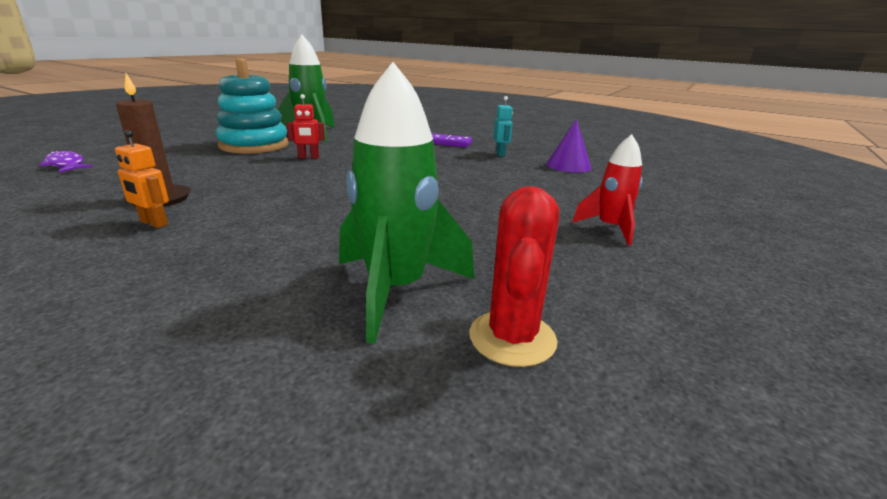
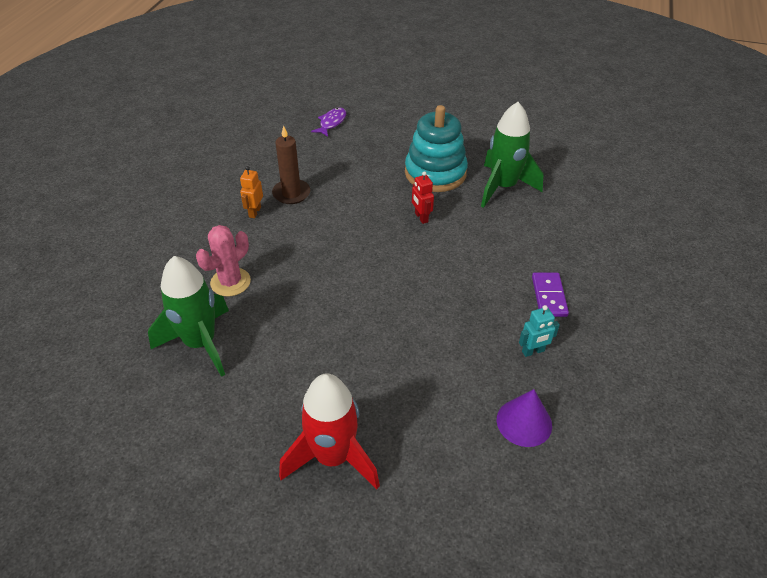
camera: 75 degrees right, 20 degrees up
(284, 254) = (230, 282): none -> pink cactus
(512, 338) = (162, 403): red cactus -> none
(610, 228) = (333, 457): red rocket -> red rocket, size x1.66

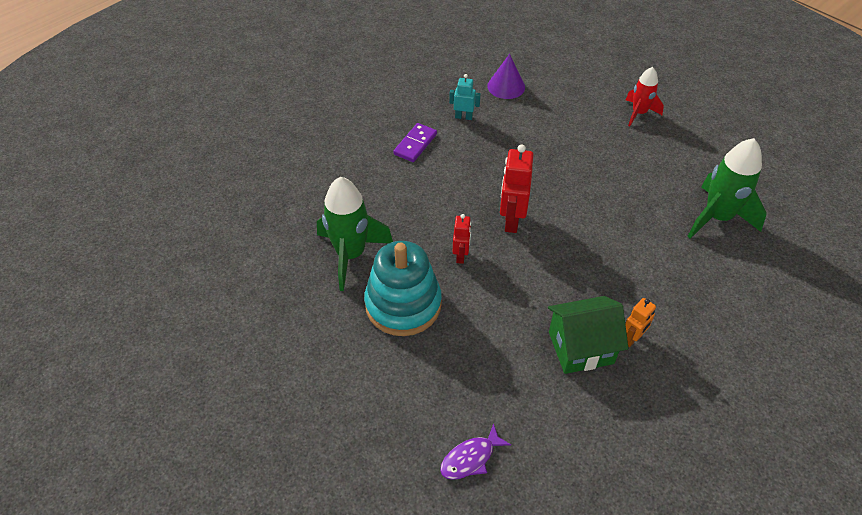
camera: 150 degrees left, 5 degrees up
(230, 282) = (679, 263): pink cactus -> none
(291, 193) = (581, 348): brown candle -> green house
(333, 457) = (639, 113): red rocket -> red rocket, size x0.60
(400, 260) = (511, 220): none -> red robot

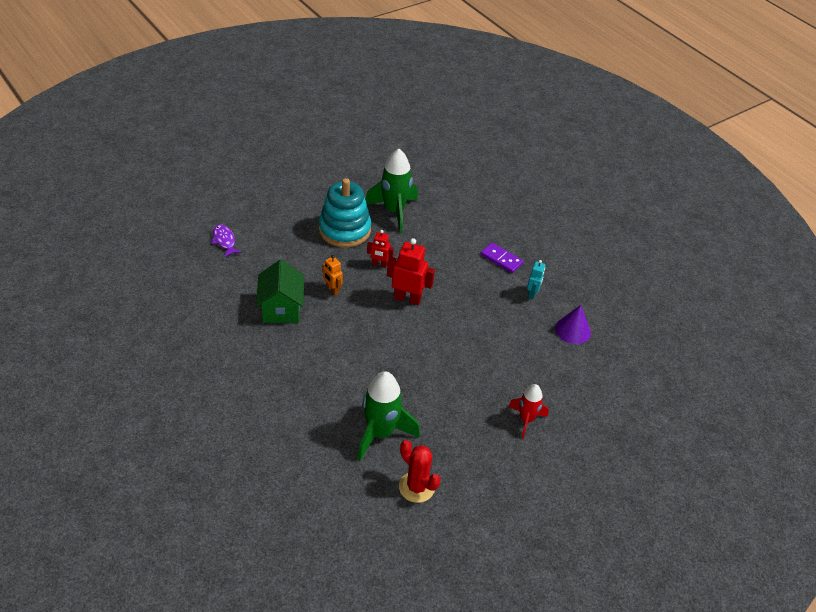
camera: 95 degrees right, 5 degrees down
(632, 338) = (279, 338): orange robot -> orange robot (332, 290)
(762, 182) = (416, 487): none -> red cactus

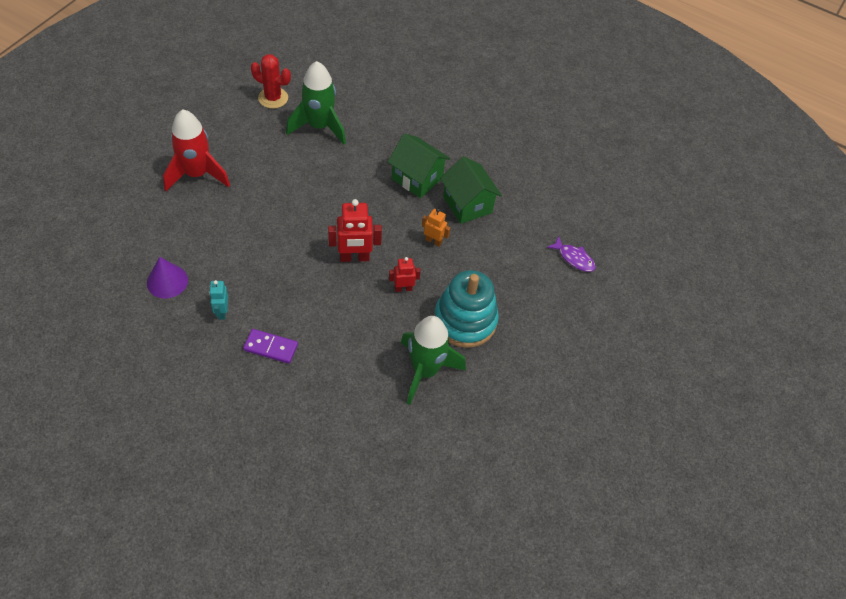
camera: 155 degrees right, 10 degrees up
(312, 346) = (417, 178): none -> green house
(526, 420) = (197, 174): red rocket -> red rocket, size x1.66

